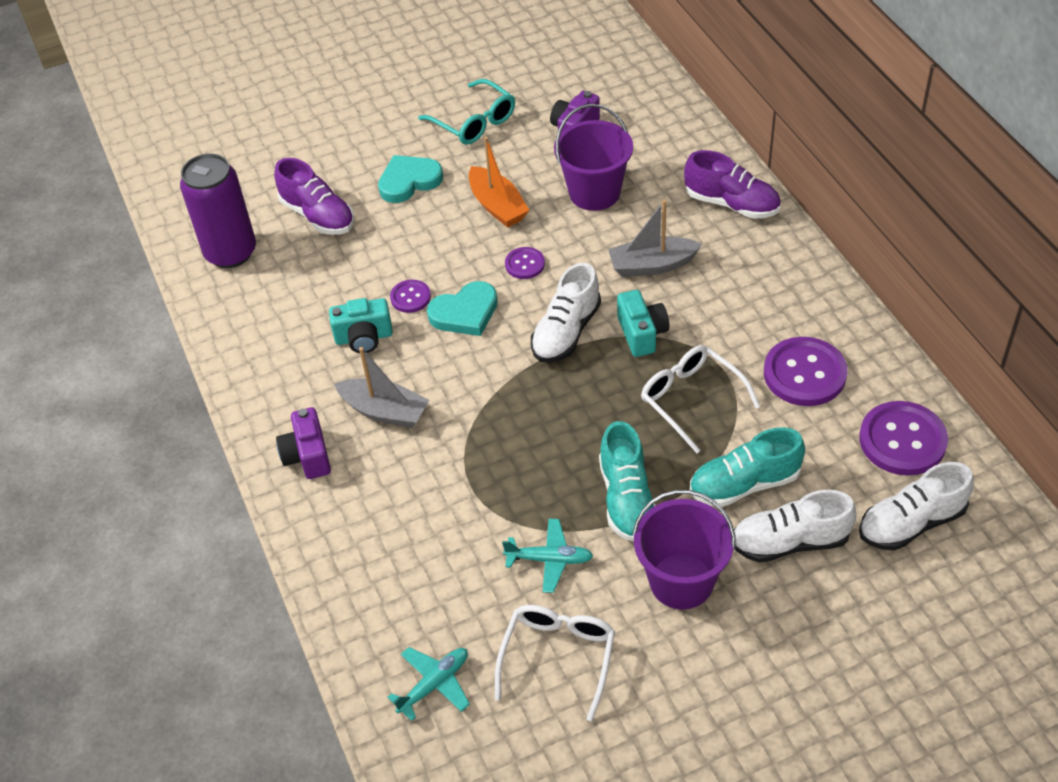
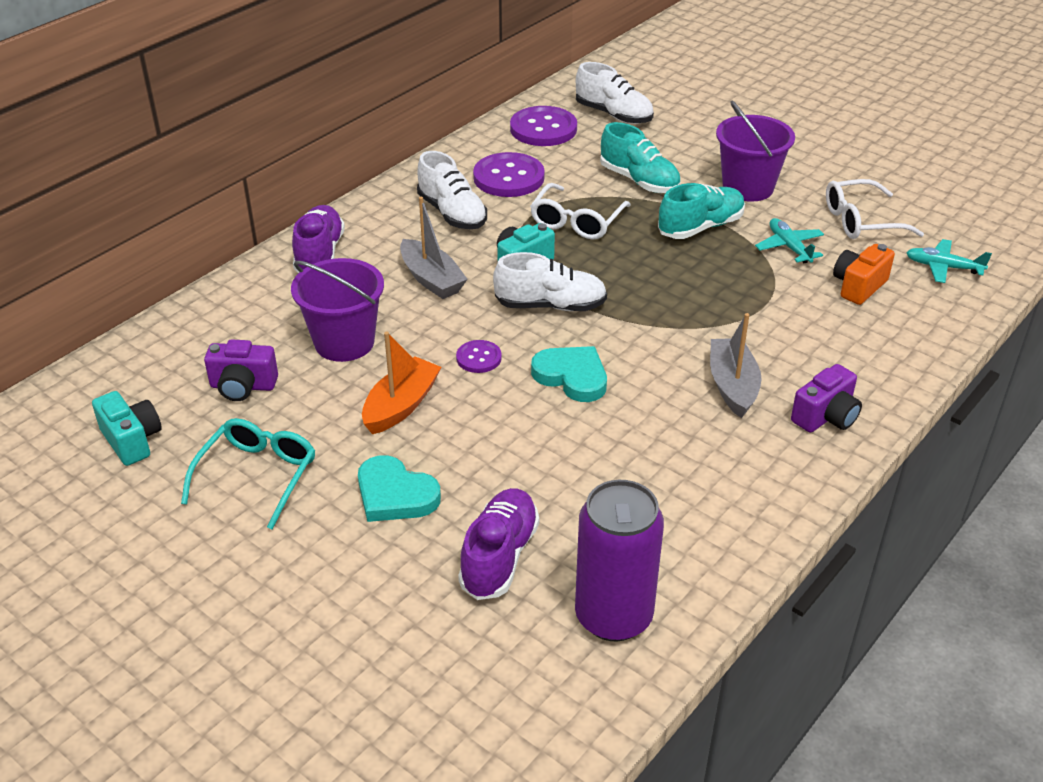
camera: 120 degrees left, 10 degrees down
(364, 337) = (656, 436): turquoise camera -> turquoise camera (132, 440)
(410, 297) = (578, 423): purple button -> none
(451, 584) = (858, 286): none -> orange camera
(790, 542) = (672, 154): white shoe -> white shoe (452, 213)

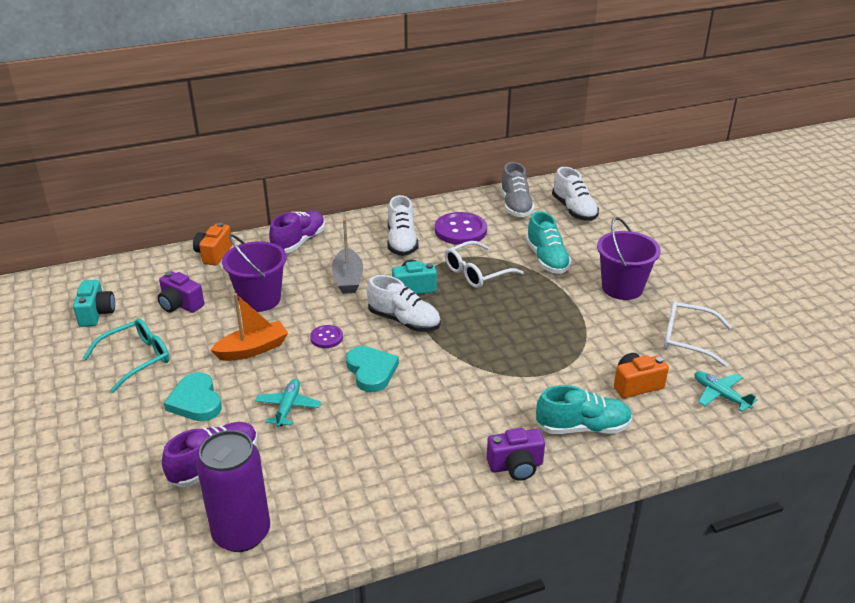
camera: 30 degrees right, 5 degrees down
(218, 307) = (214, 254): none -> orange camera
(543, 129) = (515, 205): purple button -> grey shoe
(700, 227) = (558, 304): turquoise shoe -> turquoise shoe (582, 427)
(732, 386) = (471, 418): grey boat -> none
(789, 247) = (611, 339): turquoise plane -> turquoise plane (288, 407)

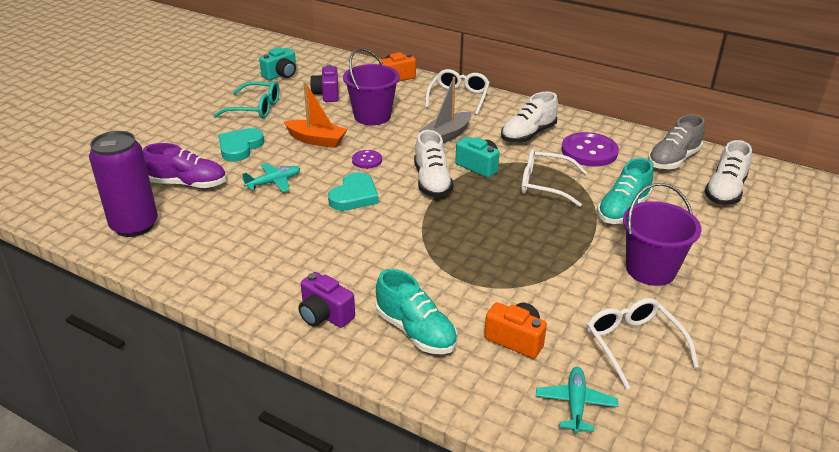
camera: 50 degrees right, 0 degrees up
(299, 242) = (458, 97): purple shoe -> white glasses

